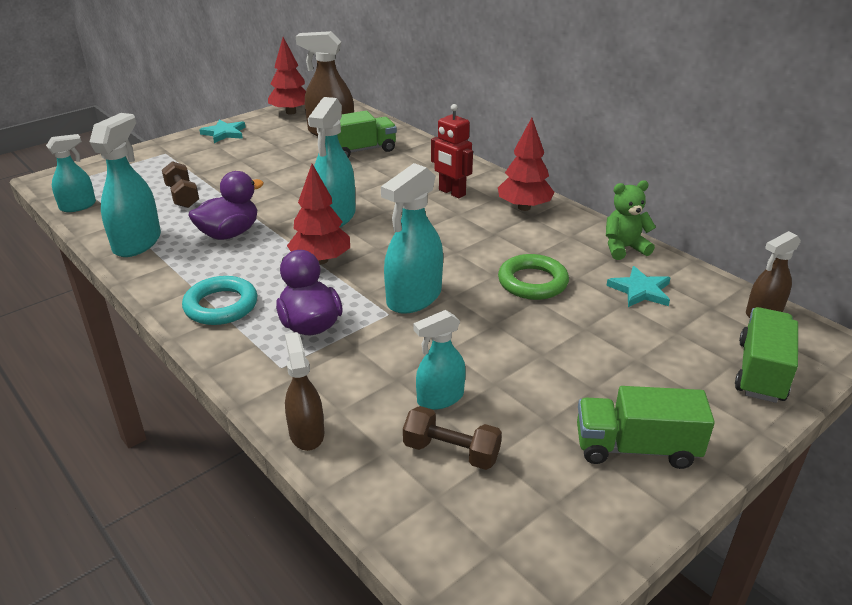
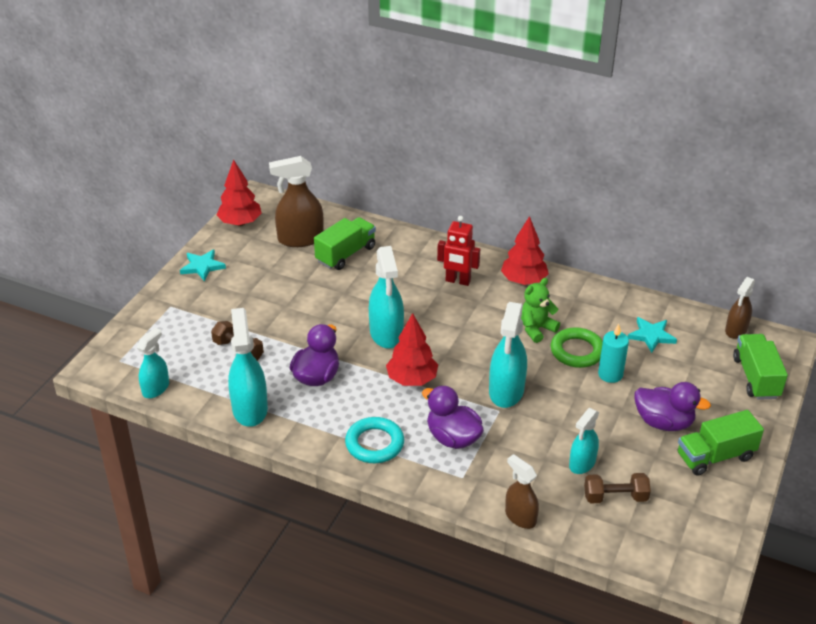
camera: 25 degrees left, 5 degrees up
(556, 315) = (610, 374): none -> turquoise candle
(588, 385) = (663, 422): none -> purple duck
(624, 248) = (619, 300): green teddy bear -> green teddy bear (536, 329)

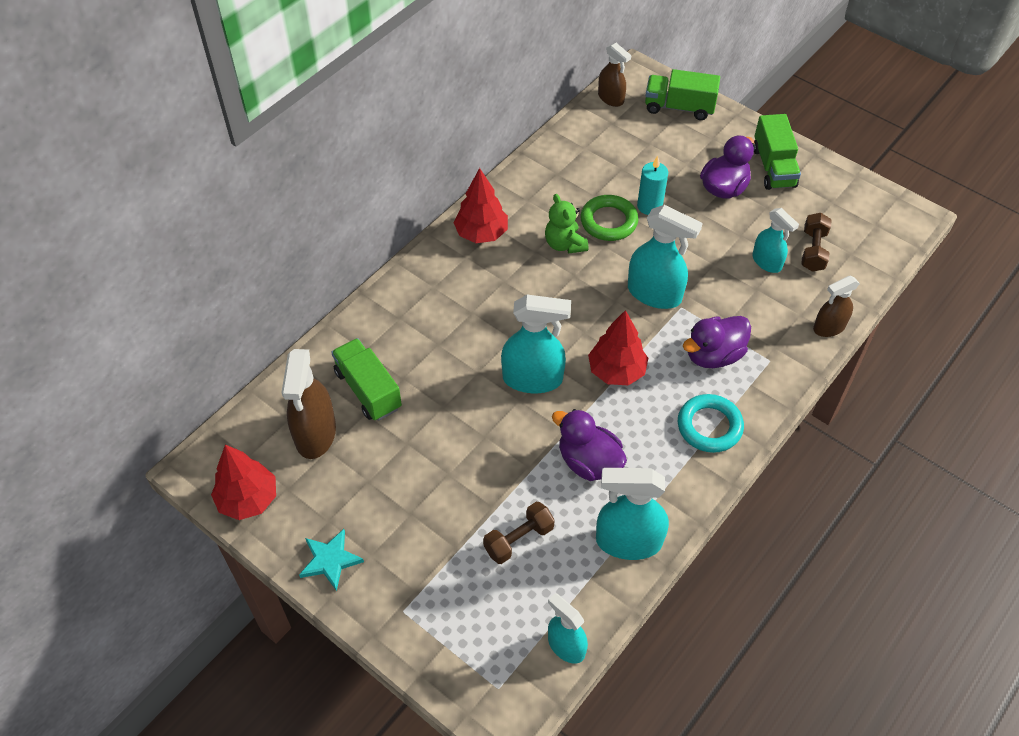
camera: 75 degrees left, 15 degrees up
(457, 281) = (461, 291): red robot -> none
(651, 336) = (601, 159): turquoise star -> none

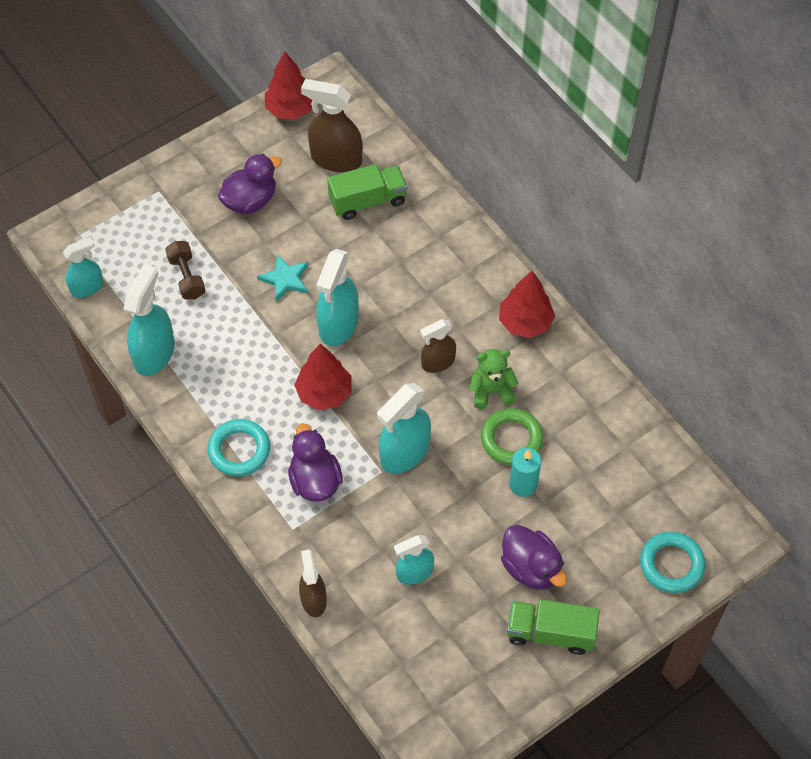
camera: 105 degrees right, 5 degrees up
(330, 560) = (218, 153): turquoise star -> turquoise star (285, 279)
(589, 462) = (238, 345): purple duck -> purple duck (250, 201)
(611, 98) = (701, 496): brown spray bottle -> brown spray bottle (438, 362)
(679, 107) = (671, 564): green truck -> turquoise ring
(813, 250) = (417, 625): brown dumbbell -> none

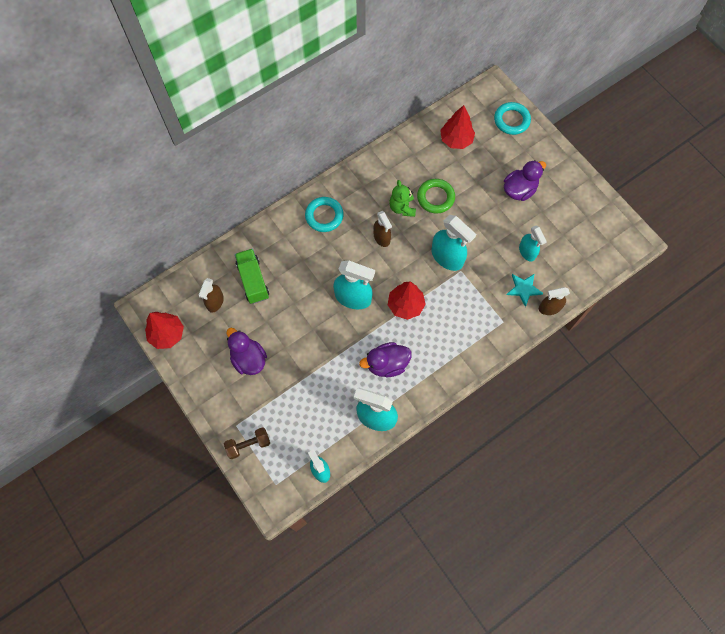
camera: 90 degrees left, 10 degrees up
(186, 277) = (313, 399): brown dumbbell -> brown dumbbell (248, 445)
(239, 450) = (449, 356): turquoise ring -> turquoise ring (324, 216)
(285, 279) = (316, 333): turquoise star -> turquoise star (523, 289)
(315, 480) = (469, 309): purple duck -> purple duck (387, 364)
(335, 159) = (215, 302): brown spray bottle -> brown spray bottle, size x0.62
(523, 484) = (465, 192): turquoise candle -> none
(525, 322) = (352, 187): red tree -> red tree (456, 140)
(550, 633) = (558, 182): green truck -> none

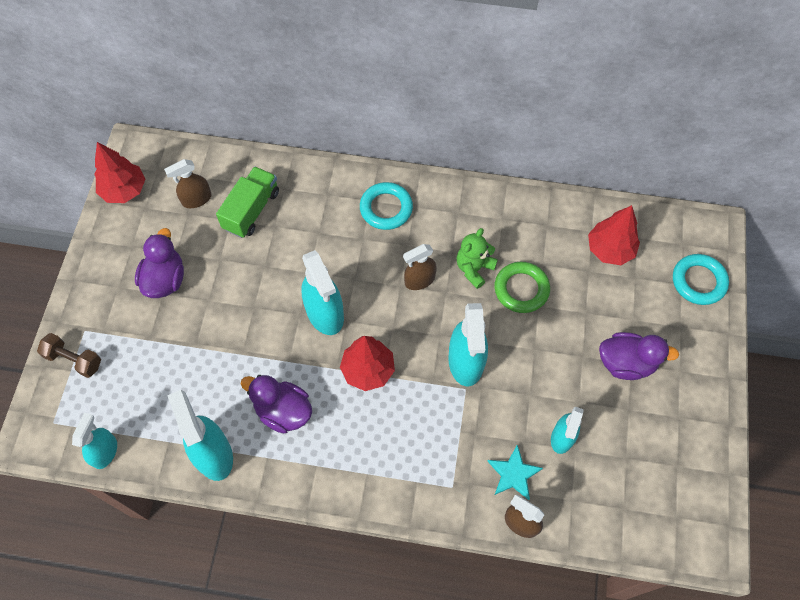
camera: 45 degrees right, 5 degrees down
(382, 238) = (419, 280): brown spray bottle -> brown spray bottle turned 45 degrees clockwise

